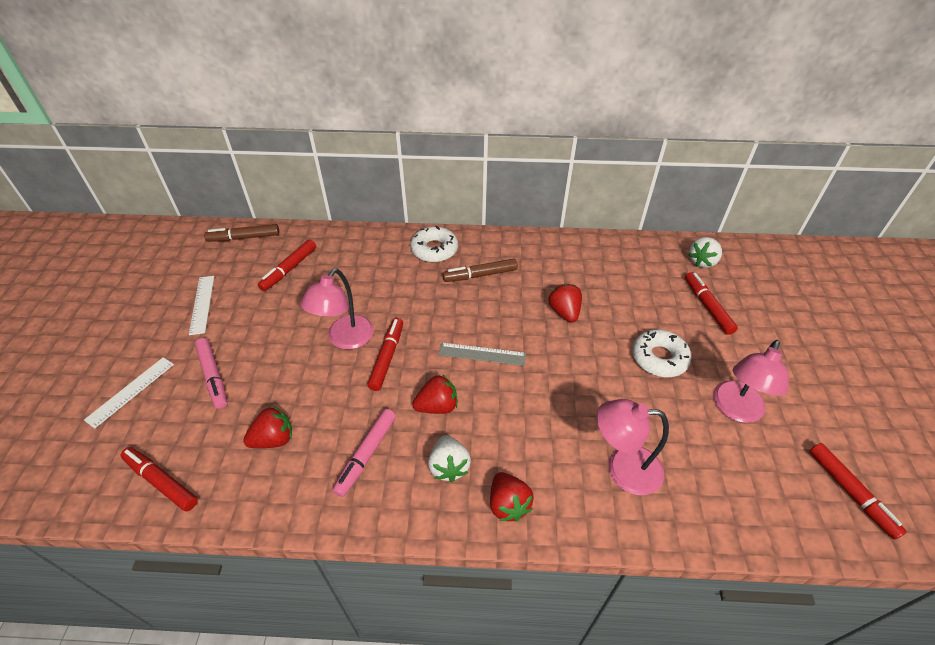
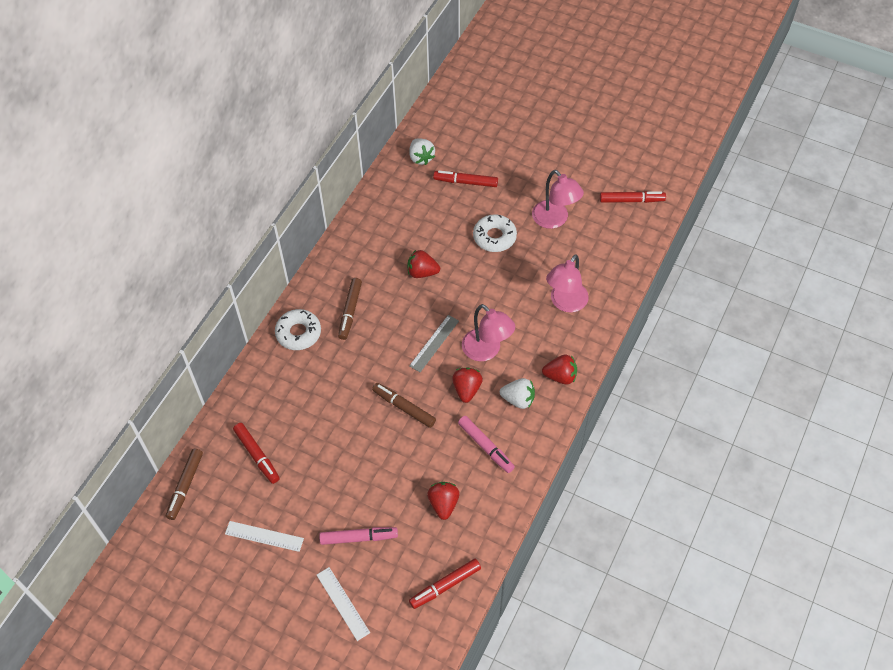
camera: 65 degrees left, 10 degrees up
(345, 339) = (369, 432): pink lamp -> pink lamp (486, 351)
(387, 357) = (404, 407): red marker -> brown marker

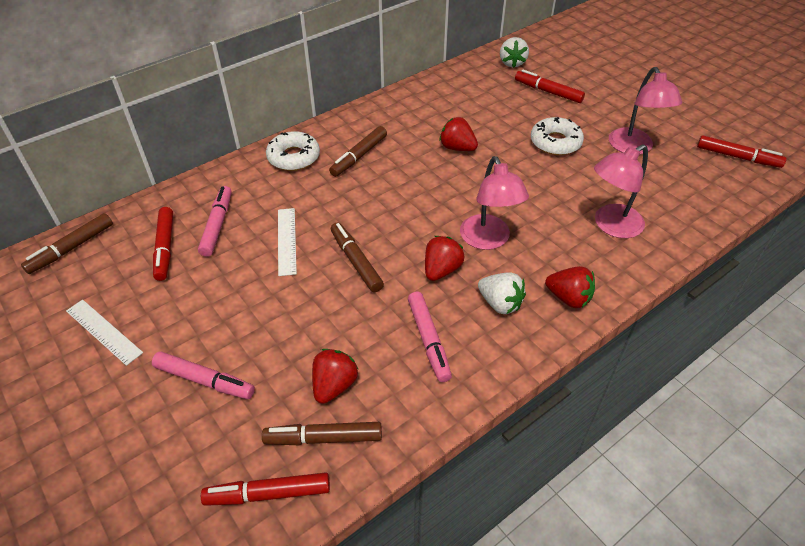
camera: 25 degrees right, 10 degrees down
(282, 420) = (217, 225): none -> pink marker
(343, 603) = (125, 453): white ruler -> white ruler (287, 241)
(434, 343) = (431, 212): grey ruler -> none
(457, 539) = (323, 438): none -> brown marker

